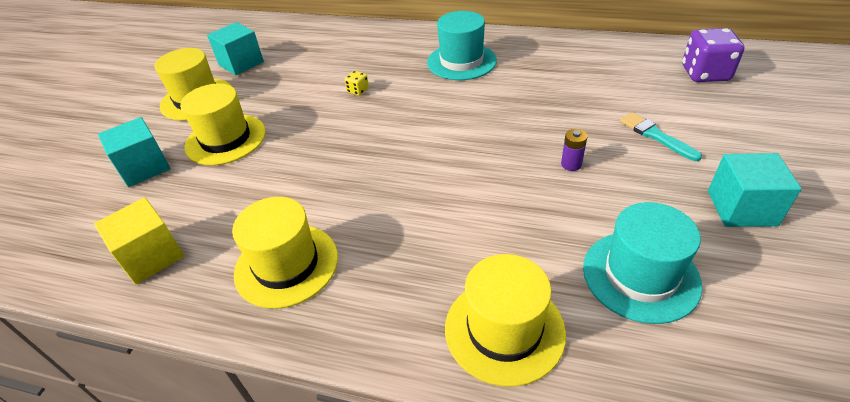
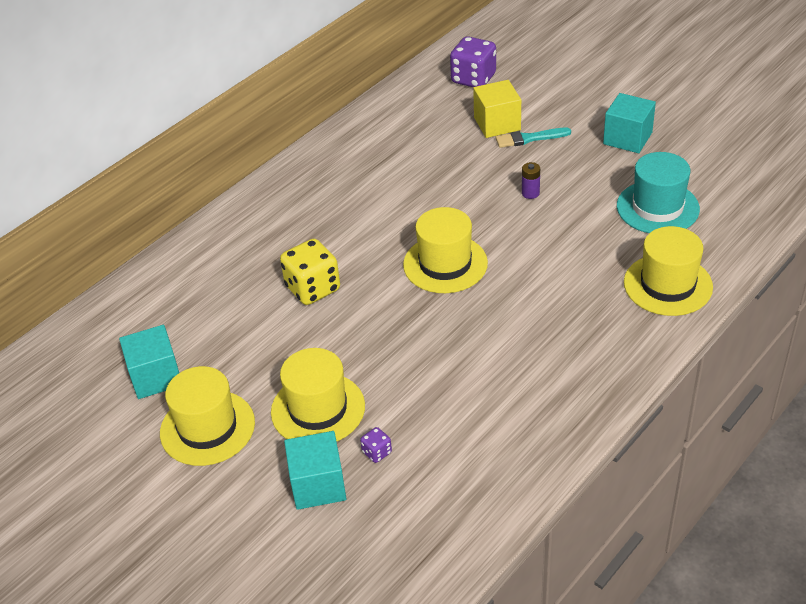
camera: 65 degrees left, 0 degrees up
(151, 256) = (472, 482): yellow cube -> yellow cube (497, 124)
(182, 186) = (377, 452): none -> purple dice
(286, 265) = (540, 388): yellow hat -> yellow hat (445, 264)
(358, 91) = (313, 288): yellow dice -> yellow dice, size x2.18
(461, 61) = (325, 202): turquoise hat -> none

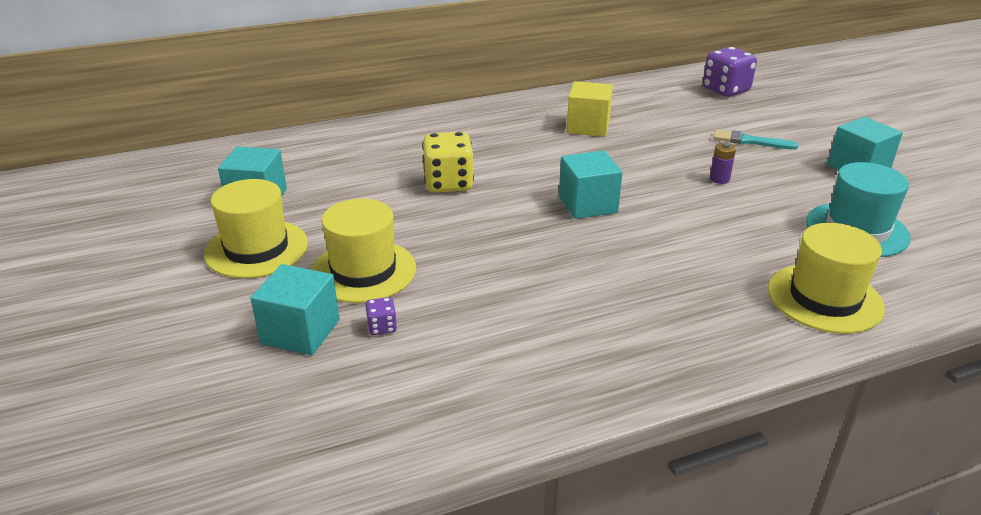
camera: 25 degrees right, 10 degrees down
(445, 264) = (588, 204): yellow hat -> turquoise cube
(497, 124) = (724, 123): yellow cube -> yellow cube (588, 126)

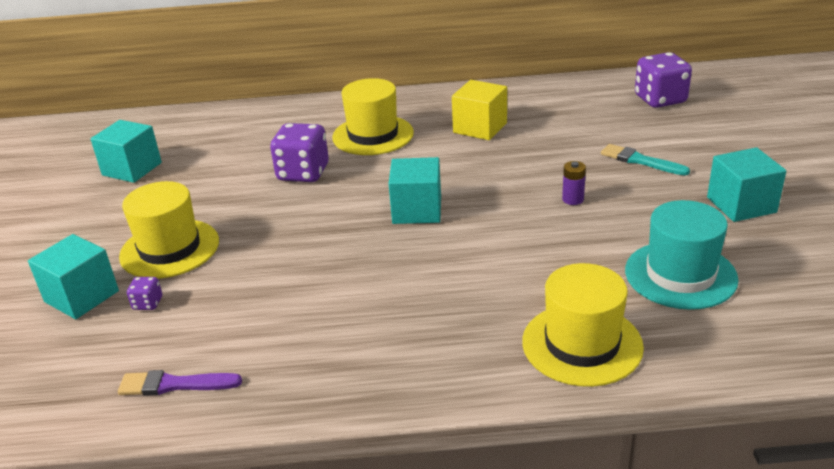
camera: 20 degrees right, 0 degrees up
(256, 249) = (99, 215): yellow hat -> yellow hat (373, 135)
(448, 183) = (303, 173): yellow dice -> purple dice
(474, 400) = (174, 385): none -> purple brush

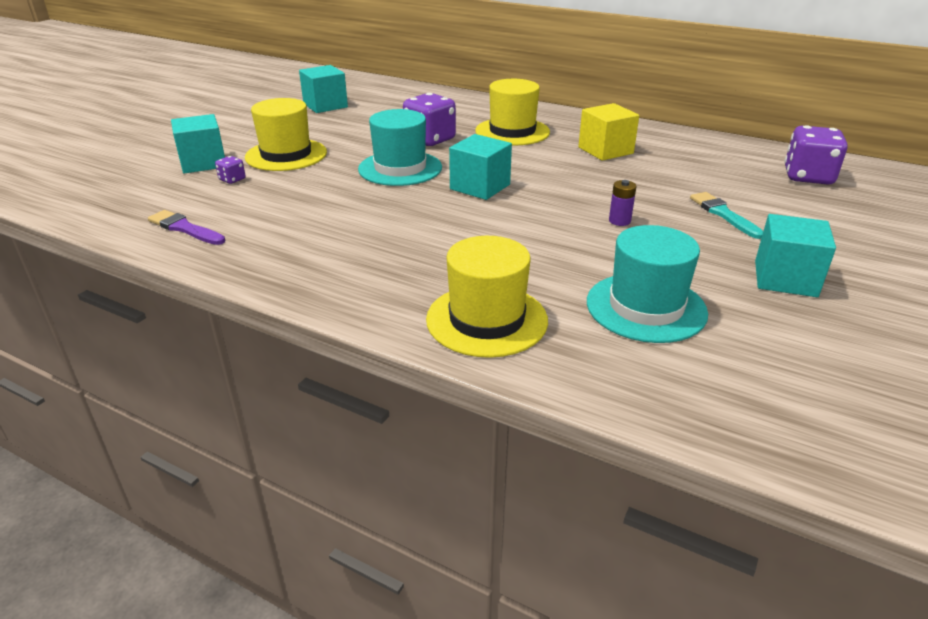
camera: 30 degrees right, 0 degrees up
(315, 218) = (400, 168): none -> turquoise hat

